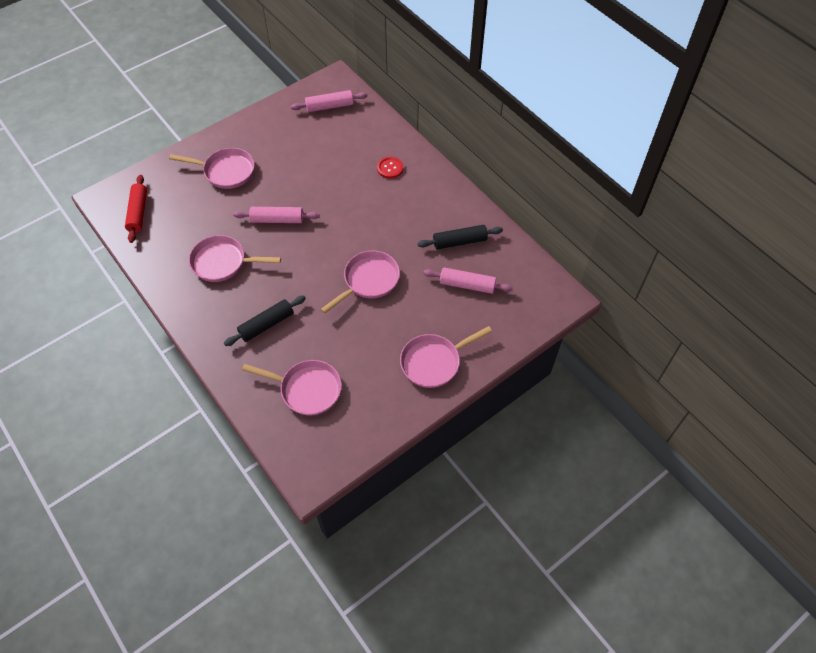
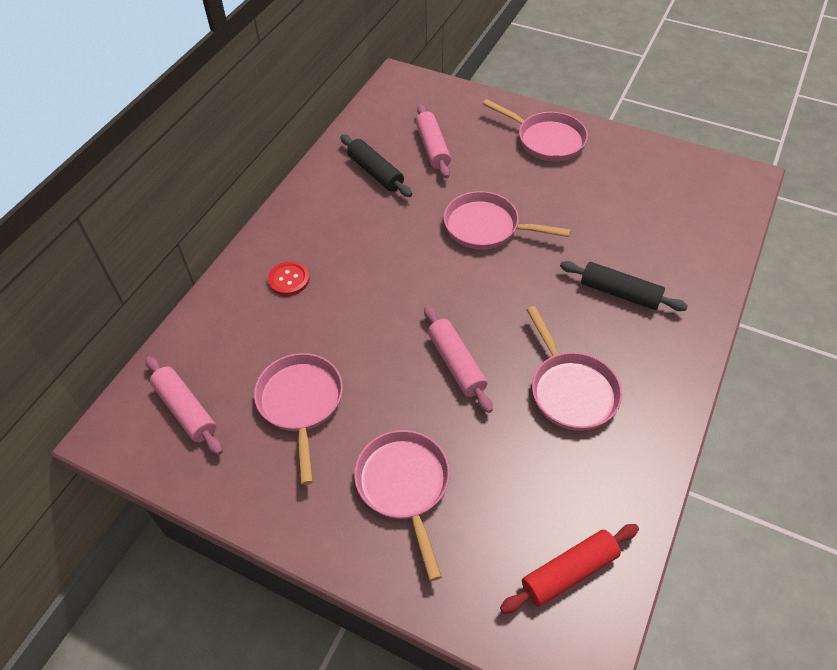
camera: 115 degrees left, 5 degrees down
(307, 389) = (663, 220): pink pan -> pink pan (301, 403)

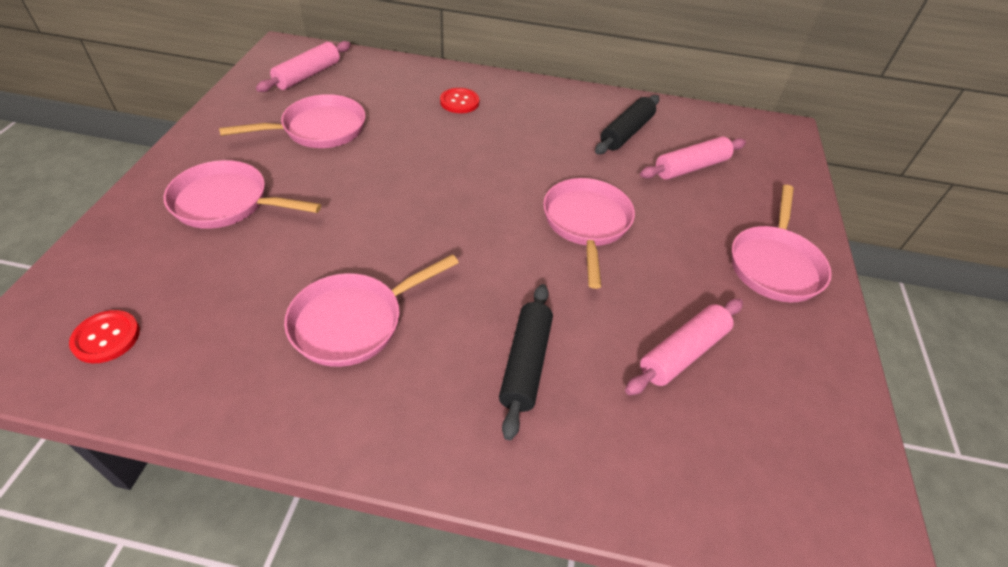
camera: 70 degrees right, 5 degrees down
(404, 486) = (227, 202): pink pan -> pink pan turned 135 degrees counterclockwise
(456, 364) = (378, 221): pink rolling pin -> pink rolling pin (682, 353)
(569, 572) = (106, 338): red rolling pin -> red button

